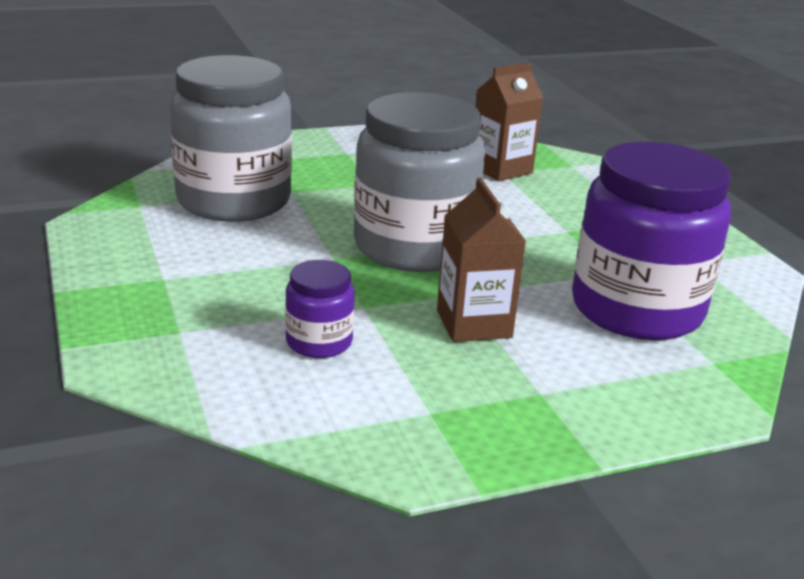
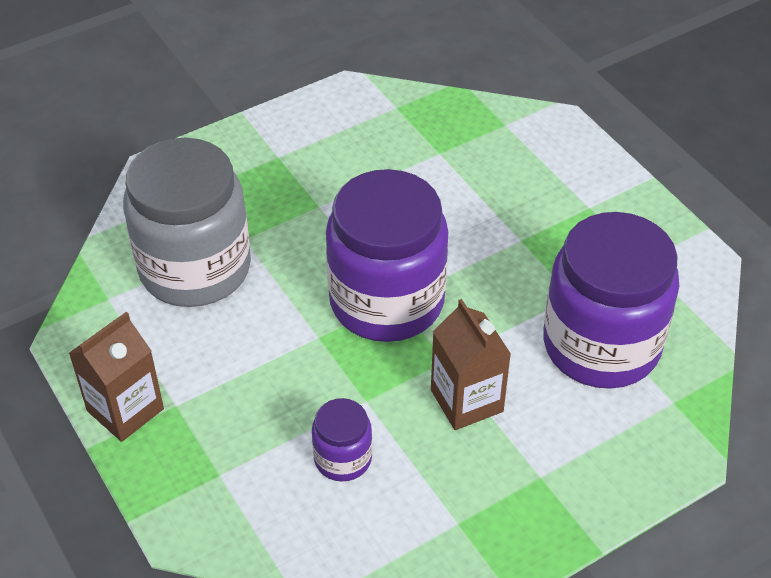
camera: 10 degrees left, 20 degrees up
(414, 247) = (386, 301): grey jar -> purple jar
(501, 169) = (437, 149): brown carton -> brown carton (125, 410)

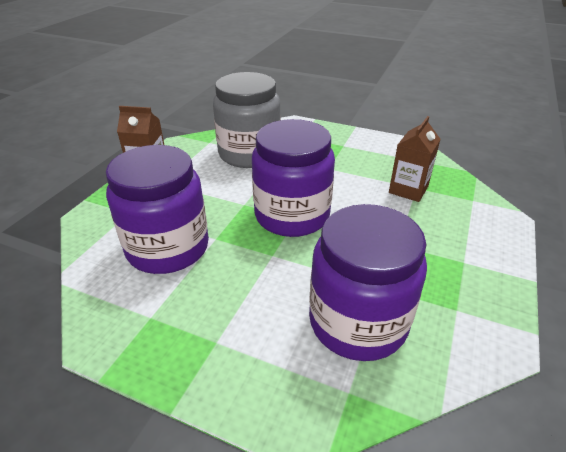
camera: 55 degrees right, 10 degrees down
(343, 458) = (168, 248): purple jar -> purple jar, size x2.18
(466, 401) = (250, 277): brown carton -> brown carton (408, 189)

